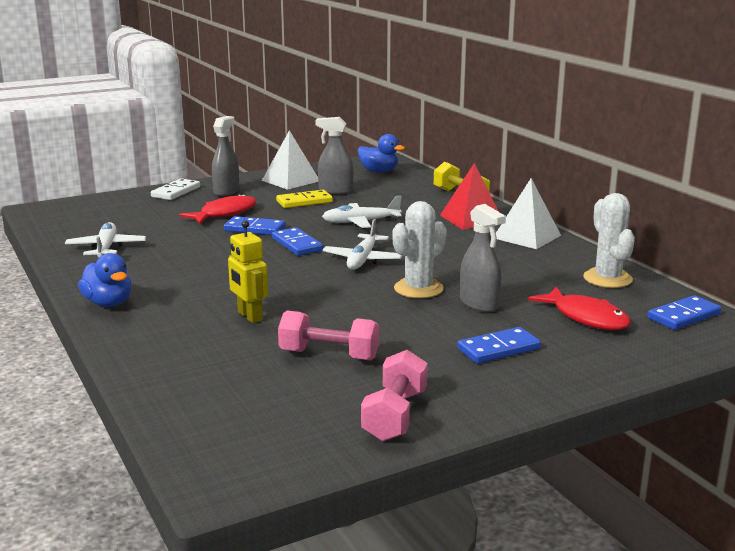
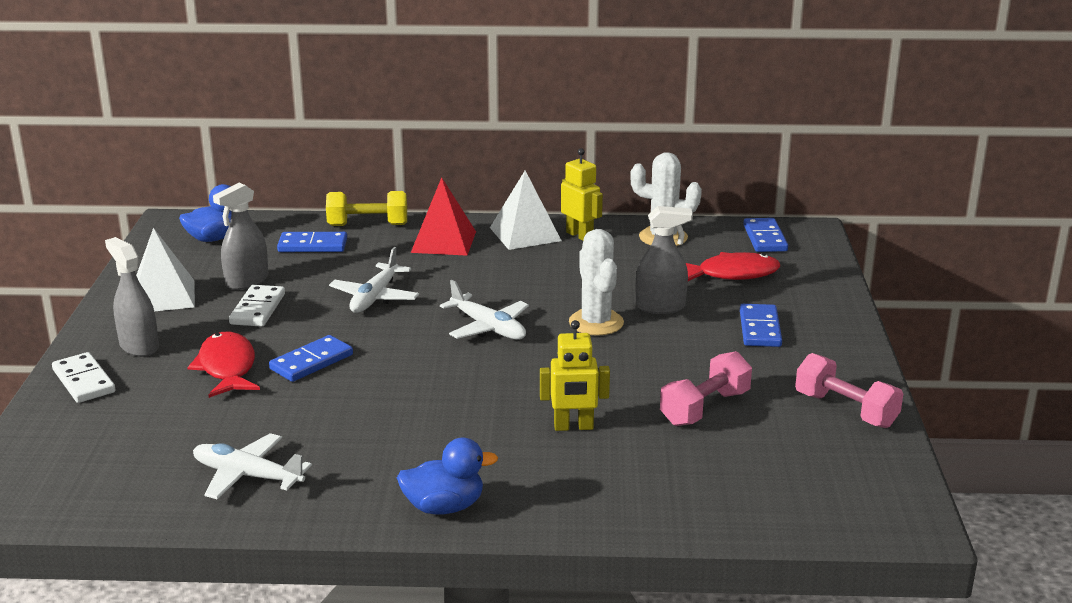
camera: 60 degrees left, 5 degrees up
(297, 244) = (397, 350): blue domino -> blue domino (312, 245)
(304, 201) = (257, 309): yellow domino -> white domino
(556, 252) = (580, 235): none -> yellow robot

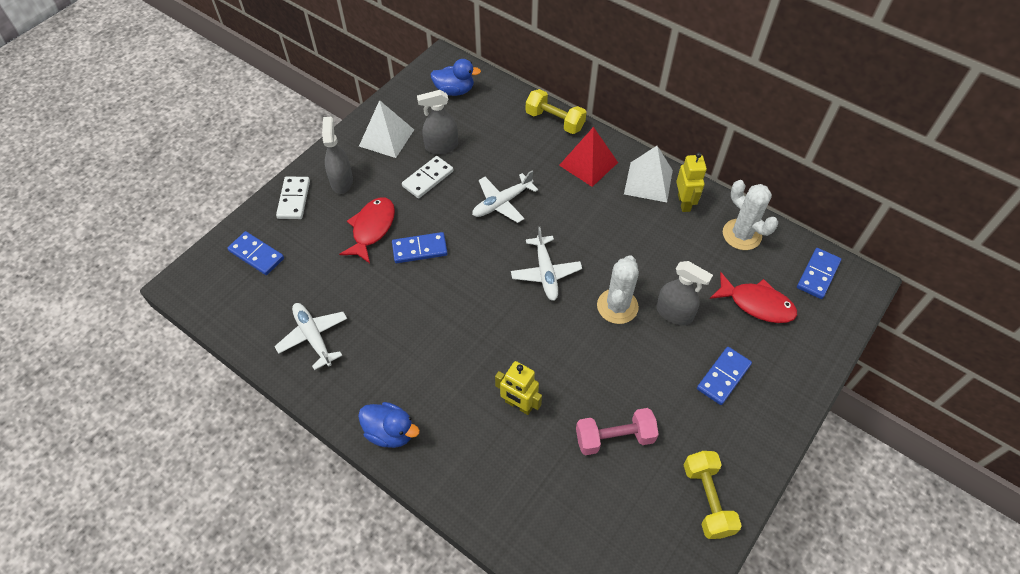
camera: 35 degrees right, 30 degrees up
(312, 245) = (505, 127): blue domino -> blue domino (256, 255)
(845, 410) = (707, 499): pink dumbbell -> yellow dumbbell

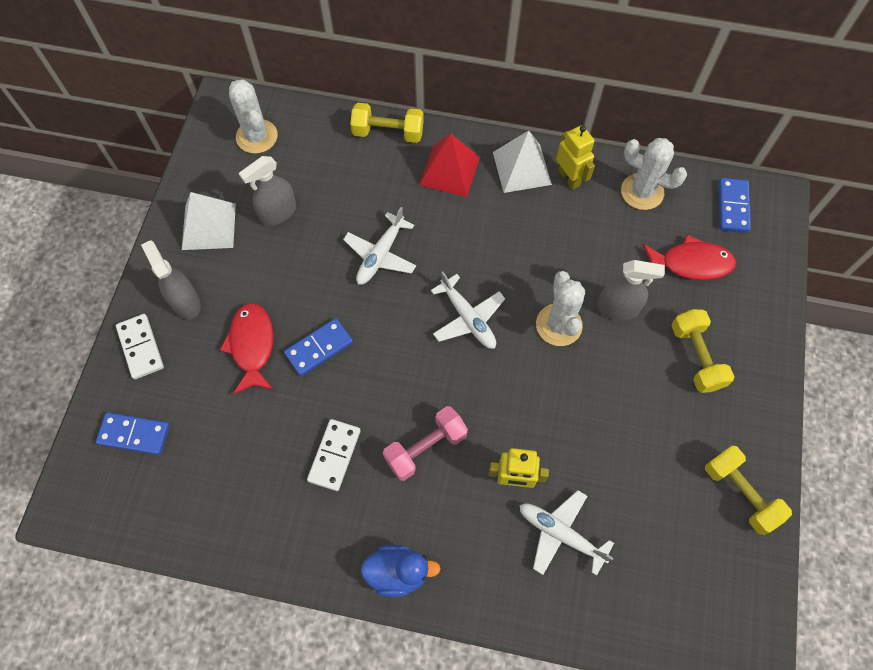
camera: 25 degrees left, 10 degrees up
(313, 337) = (256, 503): white plane -> white plane (561, 534)
(428, 178) = (283, 259): white domino -> white domino (334, 455)
(454, 90) = (257, 136): blue duck -> white cactus
(614, 438) = (624, 470): pink dumbbell -> pink dumbbell (425, 448)
(723, 377) = (696, 357): blue domino -> yellow dumbbell

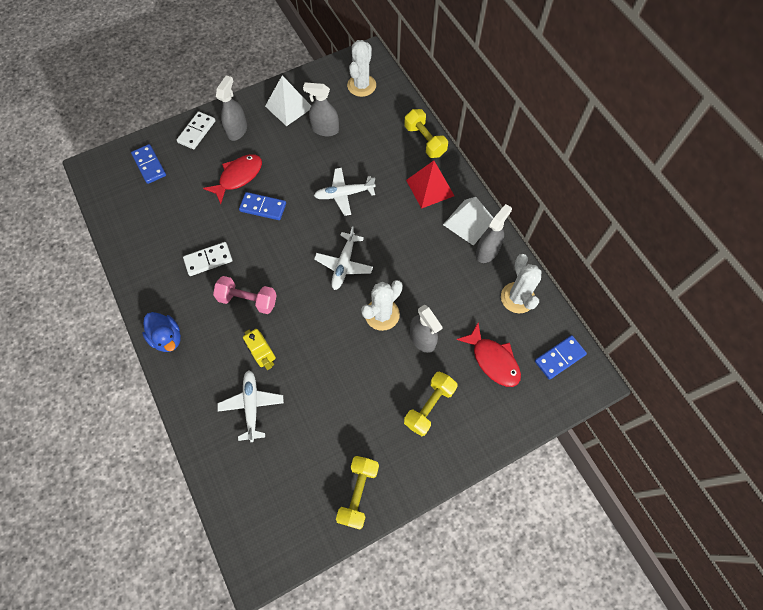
camera: 50 degrees right, 0 degrees up
(569, 178) = (487, 251): yellow robot -> grey spray bottle

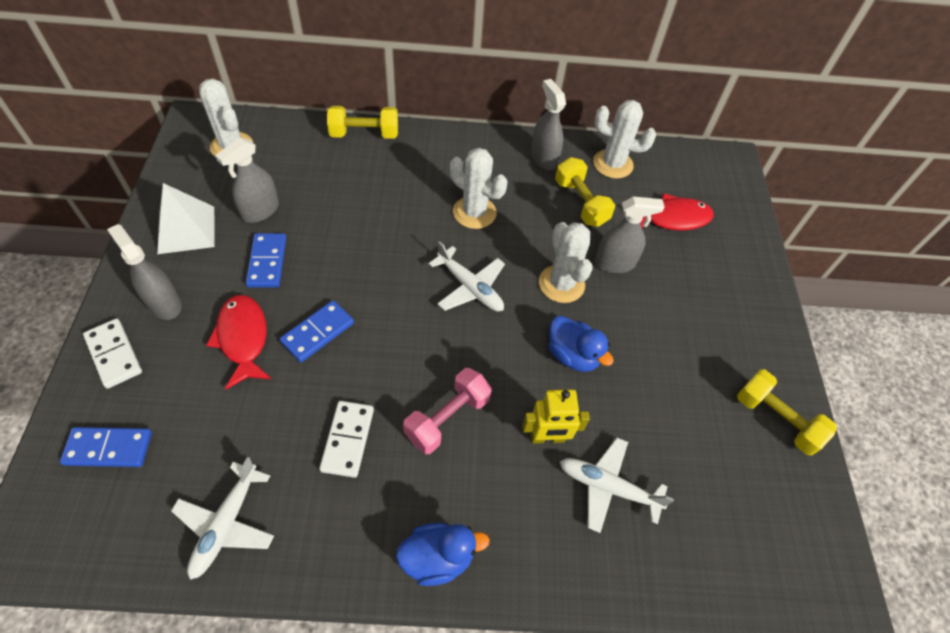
camera: 65 degrees left, 10 degrees down
(331, 346) = (572, 355): none -> blue duck
(344, 194) = (372, 239): white plane -> white plane (226, 524)
(405, 236) = (474, 212): none -> white cactus
(429, 406) = (698, 298): yellow dumbbell -> yellow dumbbell (580, 203)
(430, 188) = (429, 161): red pyramid -> none
(469, 222) = (498, 153): white pyramid -> none
(559, 358) = (696, 169): blue domino -> blue domino (267, 262)

